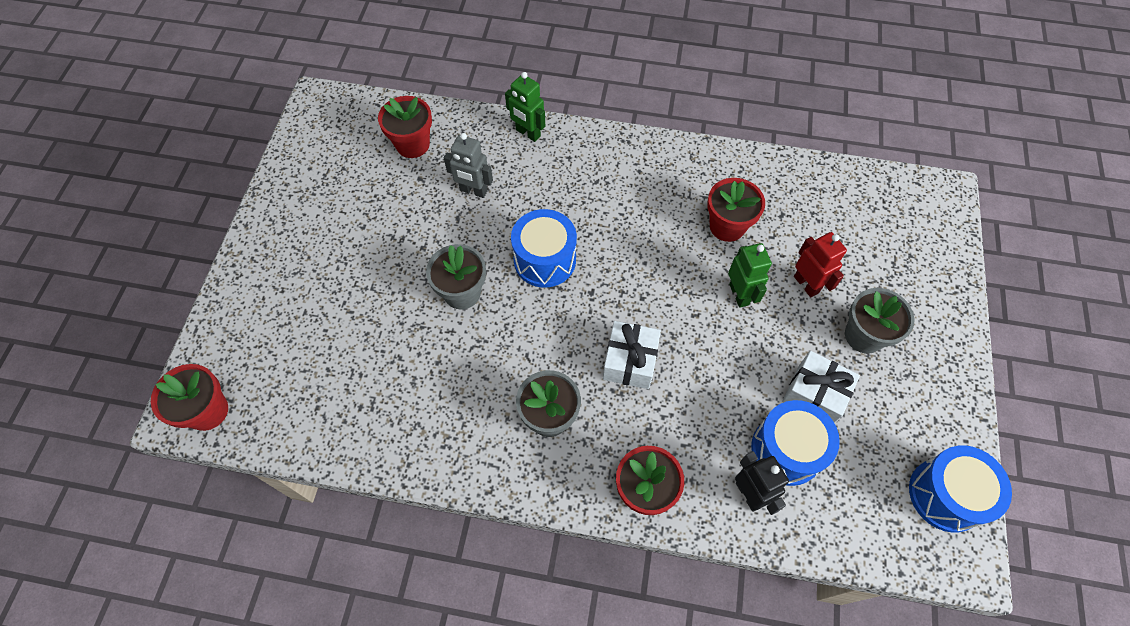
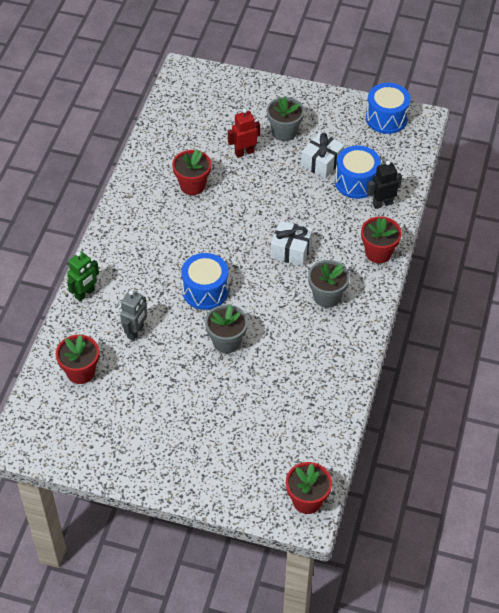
camera: 85 degrees left, 10 degrees down
(739, 294) = (247, 187): green robot -> none

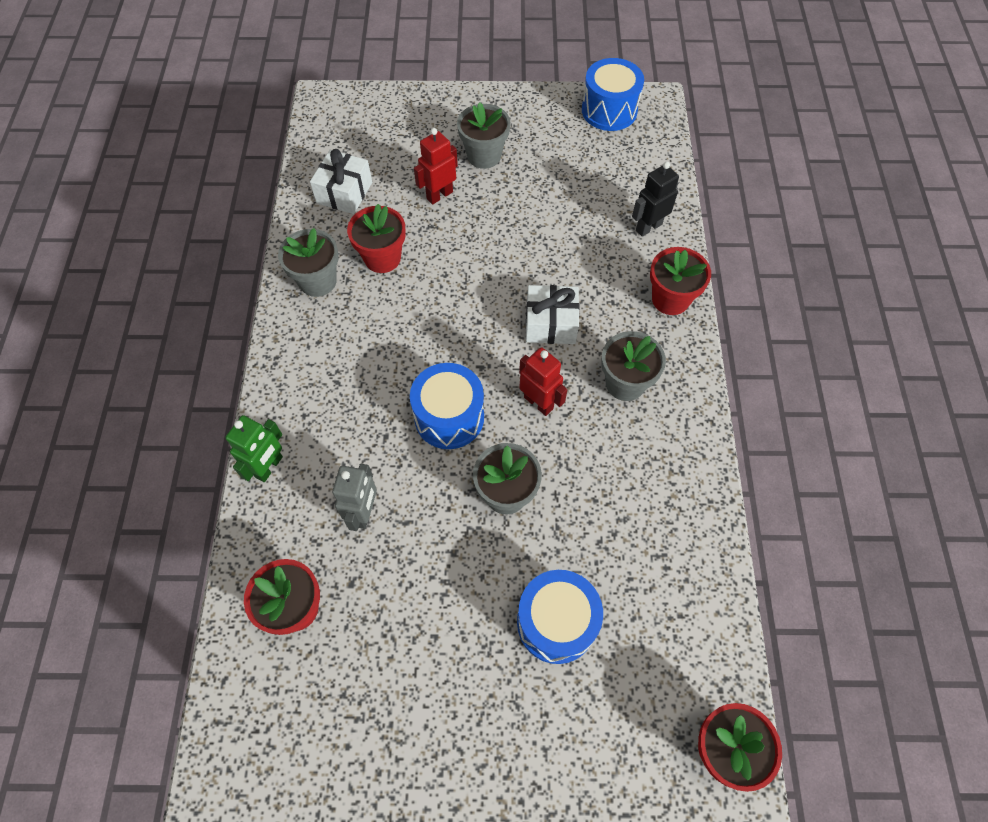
camera: 15 degrees left, 10 degrees up
(145, 191) = (318, 281): none -> grey flower pot
(265, 295) = (538, 402): none -> red robot
(322, 163) = (548, 187): white gift -> white gift (344, 192)
(356, 182) = (603, 204): blue drum -> blue drum (556, 622)

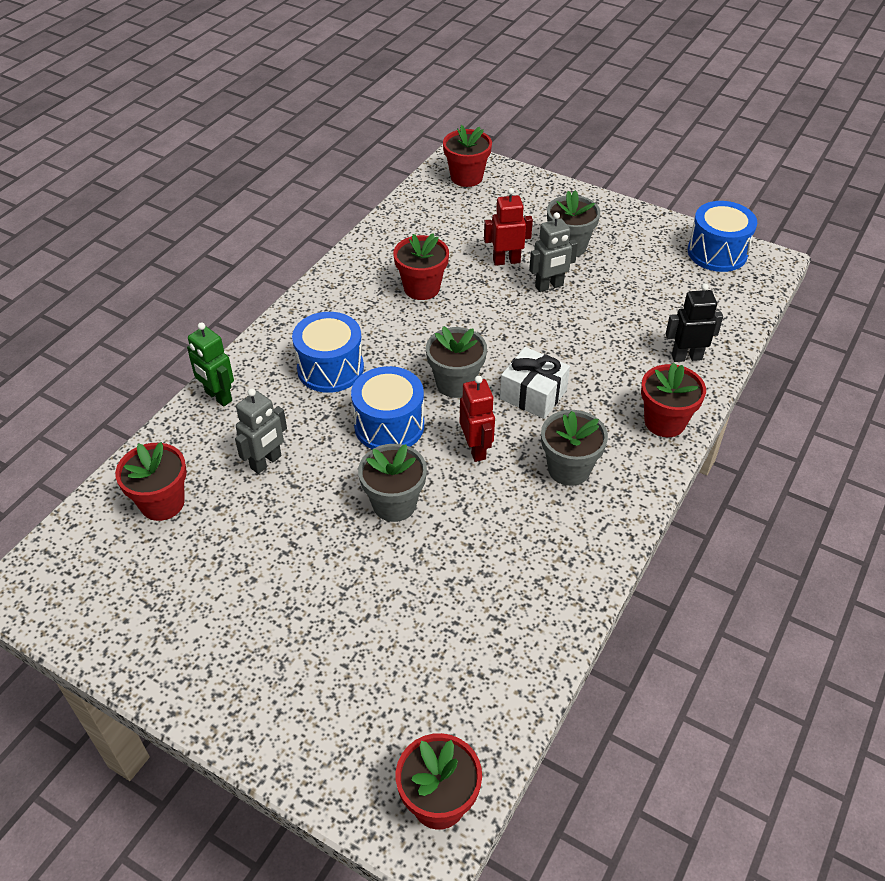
camera: 30 degrees right, 15 degrees down
(269, 467) = (218, 397): green robot -> green robot turned 75 degrees clockwise
(318, 281) = (356, 284): grey flower pot -> grey flower pot (455, 383)
(344, 118) = (466, 177): none -> red flower pot
(344, 192) = (426, 230): white gift -> none
(493, 206) = (549, 286): none -> grey robot
(556, 622) = (363, 621): blue drum -> blue drum (330, 368)

